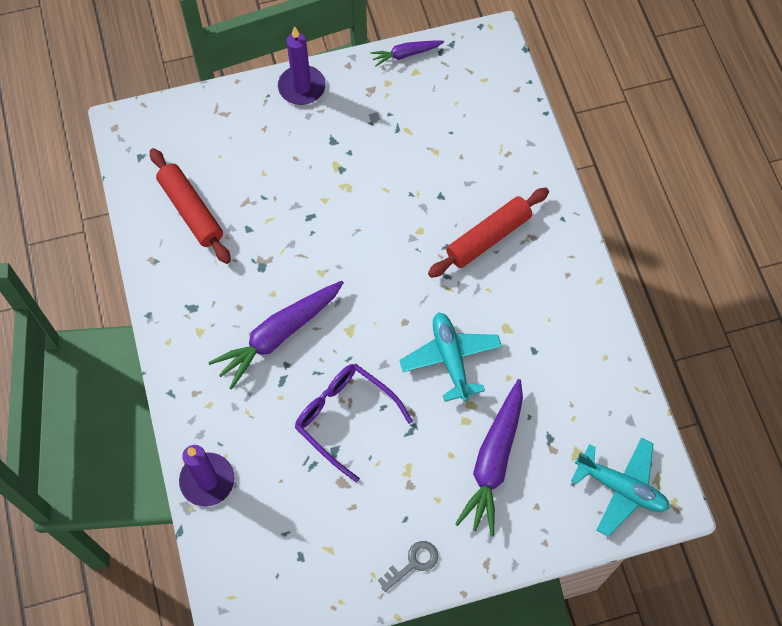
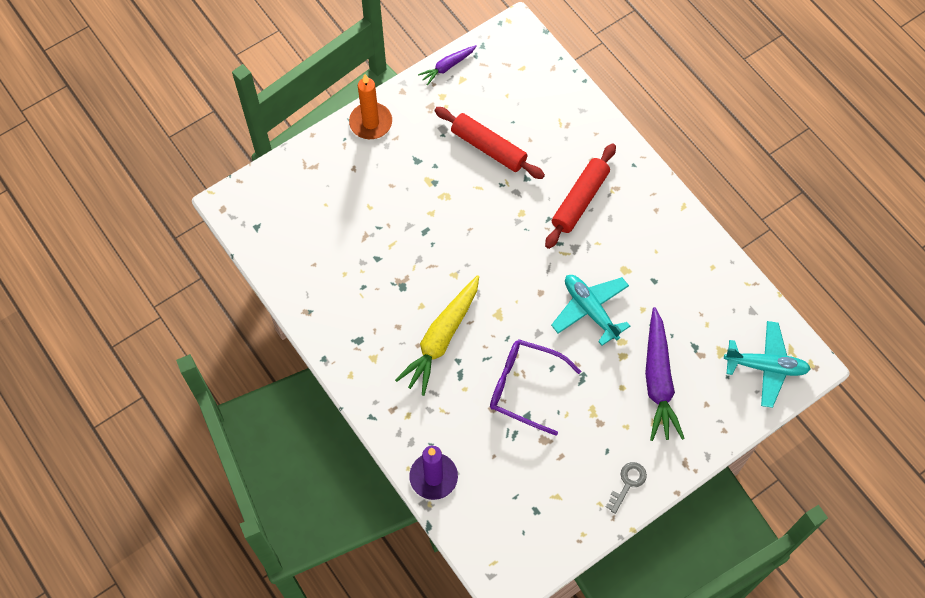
camera: 20 degrees left, 0 degrees up
(191, 211) = (321, 259): red rolling pin -> red rolling pin (488, 148)
(278, 336) = (441, 339): purple carrot -> yellow carrot
(302, 87) = (371, 123): purple candle -> orange candle

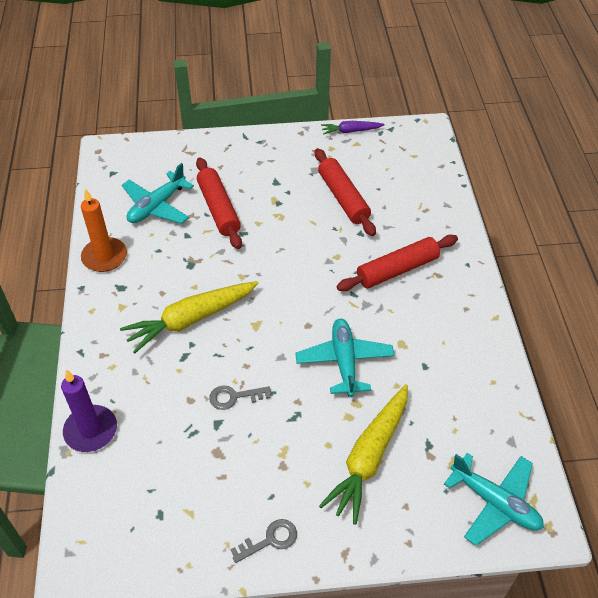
camera: 30 degrees right, 15 degrees down
(327, 242) = (157, 206): none -> turquoise plane
(371, 123) = (259, 142): orange candle -> orange candle (104, 257)
(386, 216) = (219, 209): none -> red rolling pin
(525, 387) = (234, 397): purple glasses -> grey key
(658, 381) = (369, 457): purple carrot -> yellow carrot

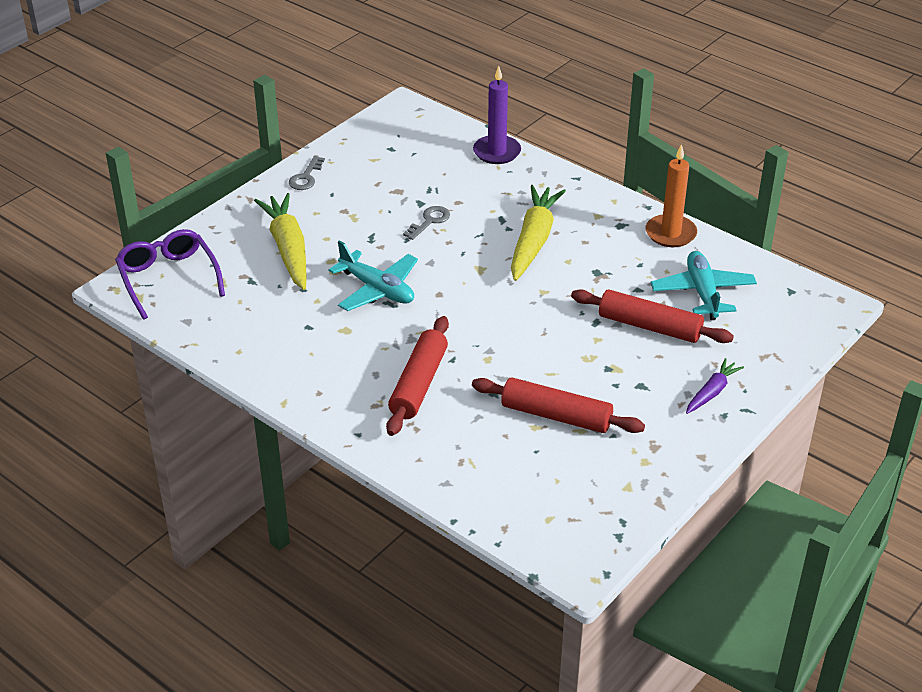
camera: 135 degrees right, 10 degrees down
(350, 131) = (655, 498): purple carrot -> purple carrot (712, 392)
(495, 503) = (168, 279): turquoise plane -> purple glasses

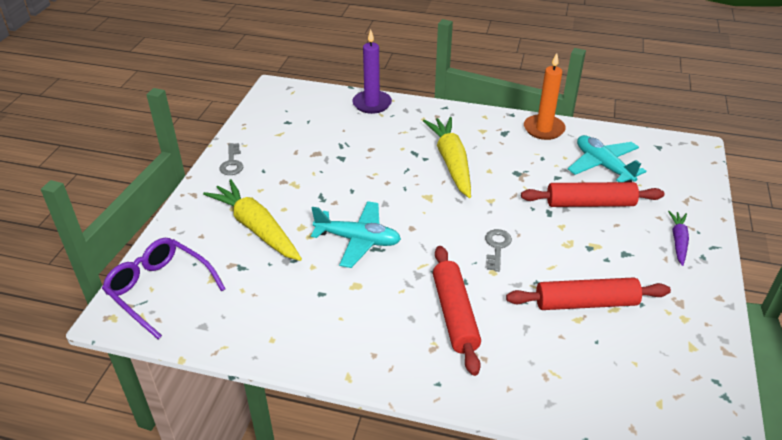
camera: 25 degrees left, 0 degrees up
(429, 221) = (359, 170): grey key -> grey key (497, 247)

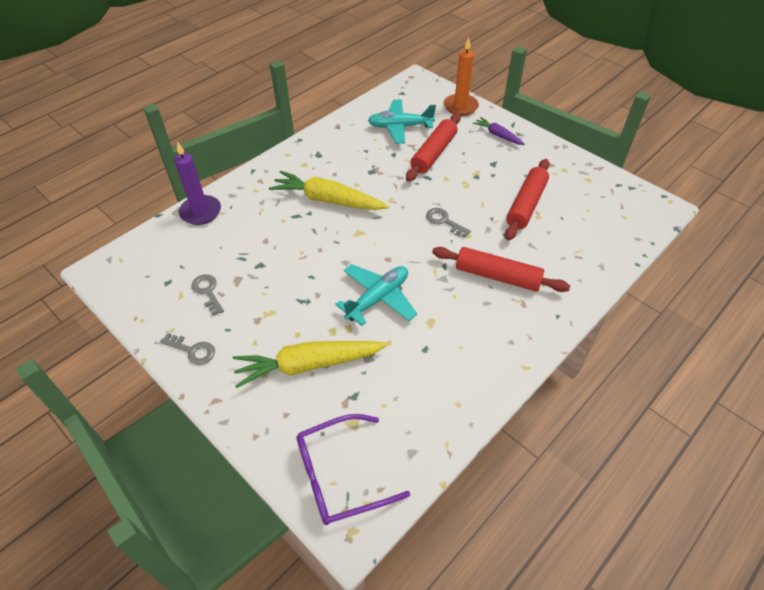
camera: 60 degrees left, 10 degrees up
(292, 144) = (207, 292): none -> grey key
(544, 129) = (333, 133): orange candle -> orange candle (460, 107)

